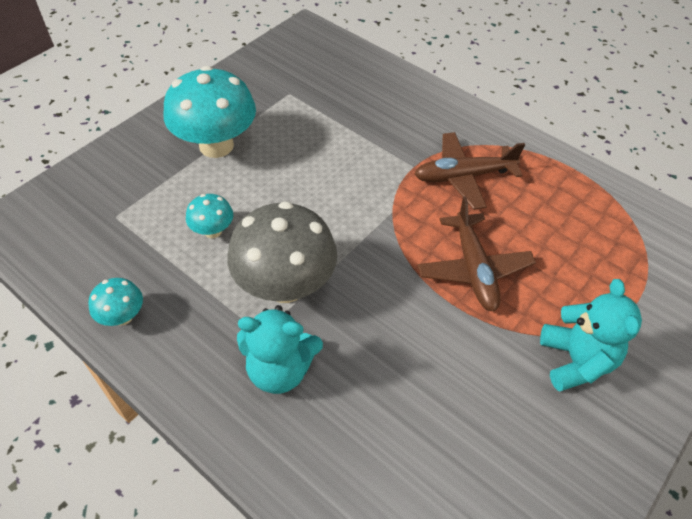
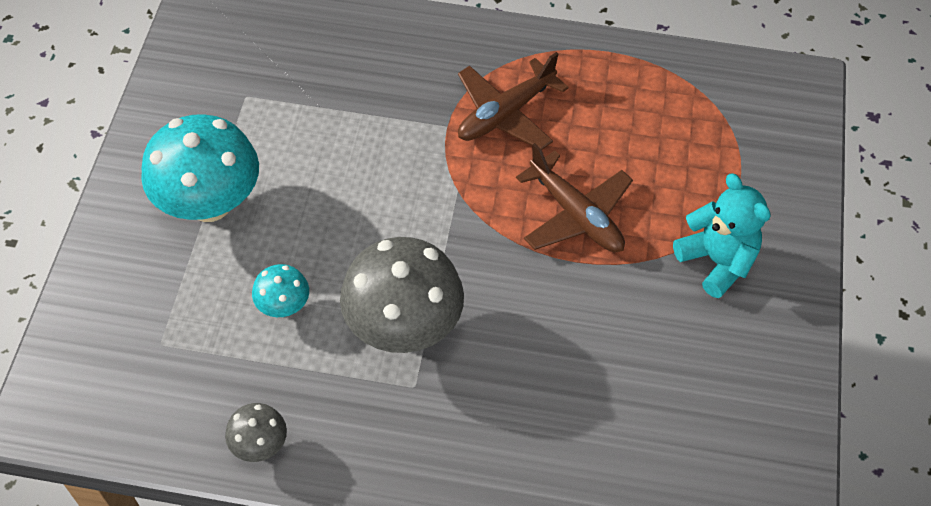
camera: 30 degrees left, 5 degrees up
(123, 316) = (259, 445): turquoise mushroom -> grey mushroom
(280, 369) = (457, 412): turquoise teddy bear -> none

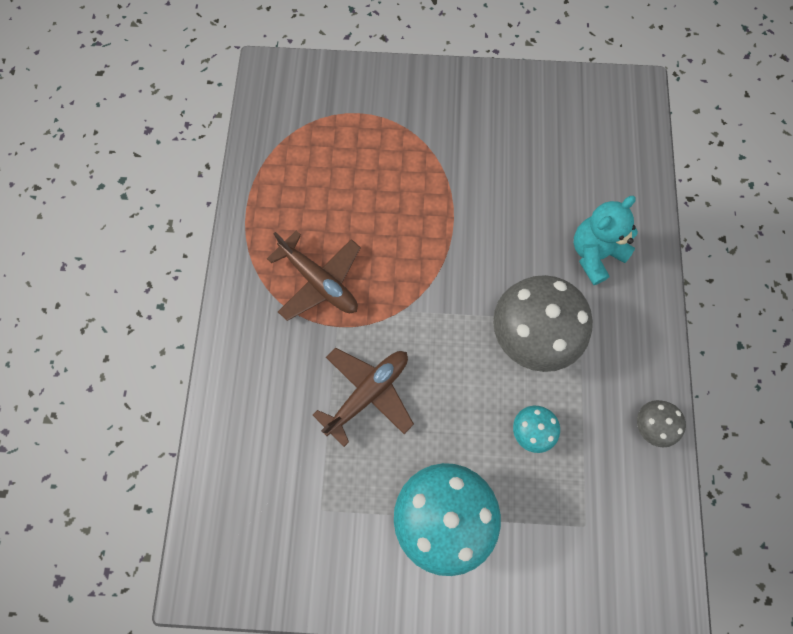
camera: 95 degrees left, 15 degrees up
(576, 215) = (412, 222): brown plane -> brown plane (368, 393)
(716, 261) = (438, 128): turquoise teddy bear -> turquoise teddy bear (594, 254)

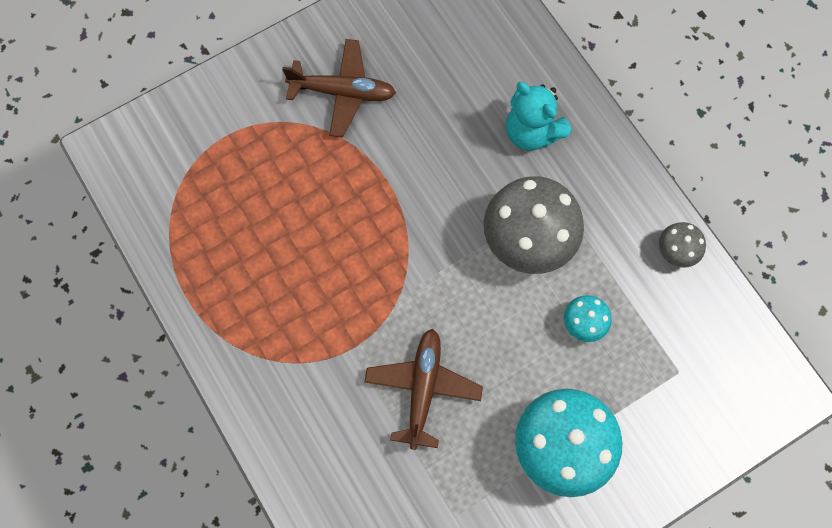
camera: 35 degrees left, 0 degrees up
(319, 281) = (306, 318): brown plane -> brown plane (343, 92)
(594, 254) = (532, 132): turquoise teddy bear -> turquoise teddy bear turned 60 degrees counterclockwise

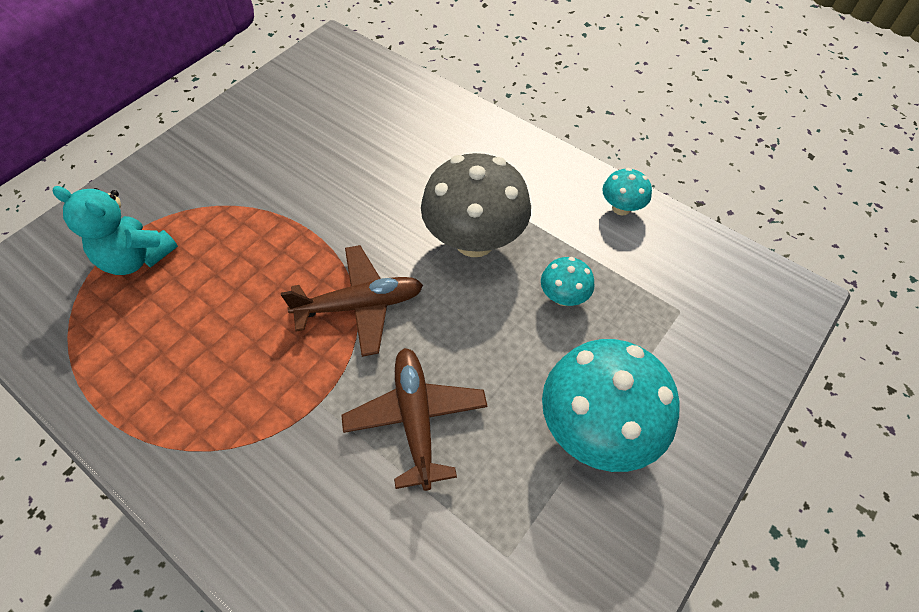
camera: 20 degrees left, 15 degrees down
(343, 92) = (242, 170): brown plane -> brown plane (360, 305)
(532, 132) = (441, 152): turquoise teddy bear -> turquoise teddy bear (137, 258)
(676, 252) = (621, 208): grey mushroom -> turquoise mushroom

